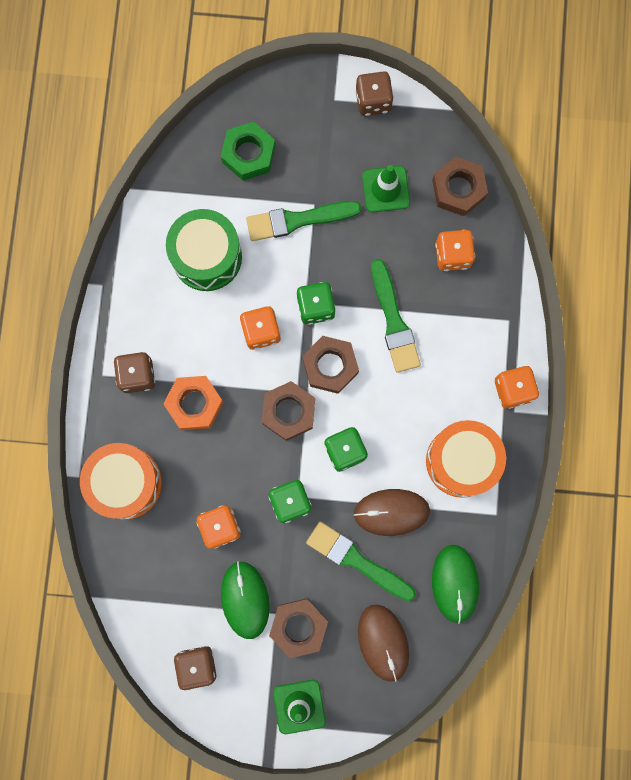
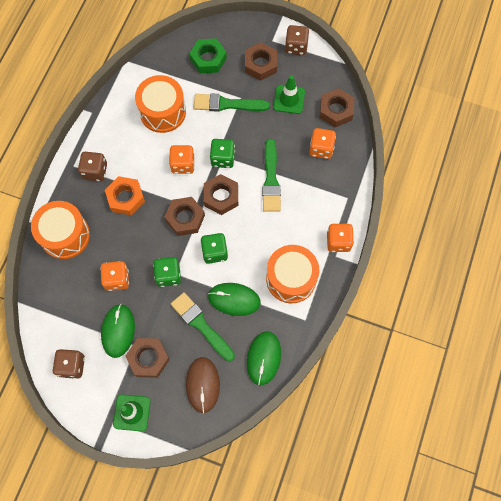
camera: 15 degrees right, 10 degrees down
(207, 257) = (162, 112): green drum -> orange drum
(328, 143) = (260, 64): none -> brown nut
(391, 512) = (234, 299): brown mouse -> green mouse

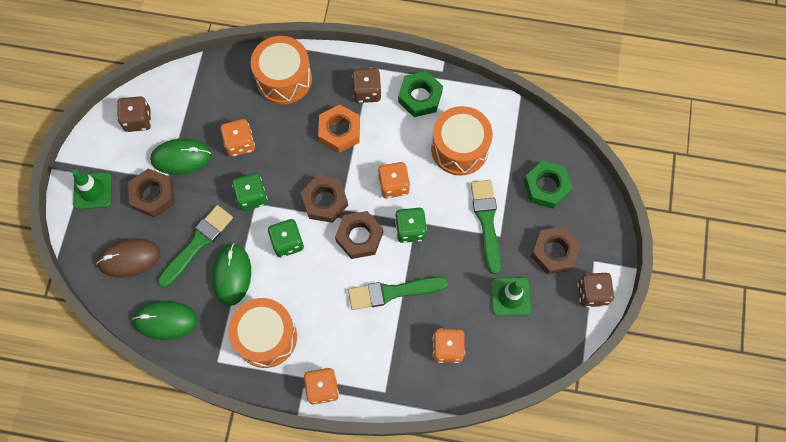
camera: 80 degrees right, 0 degrees up
(110, 132) = (420, 97): none -> green nut
(336, 110) = (507, 360): brown nut -> none

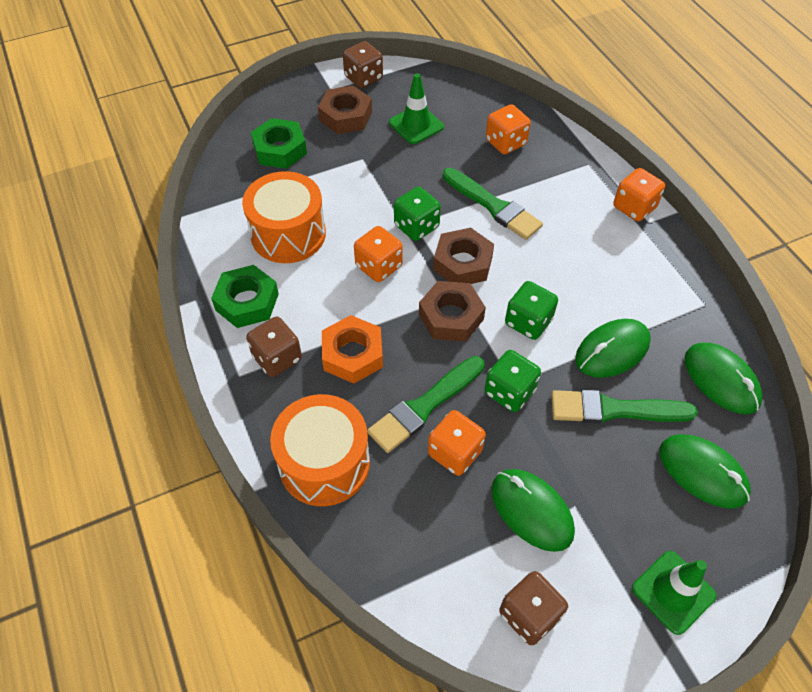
camera: 125 degrees left, 15 degrees down
(129, 258) = (702, 472): brown mouse -> green mouse
(153, 195) = (608, 506): brown nut -> none
(266, 337) = (638, 278): orange drum -> none
(486, 221) = (355, 174): green brush -> green brush (424, 406)

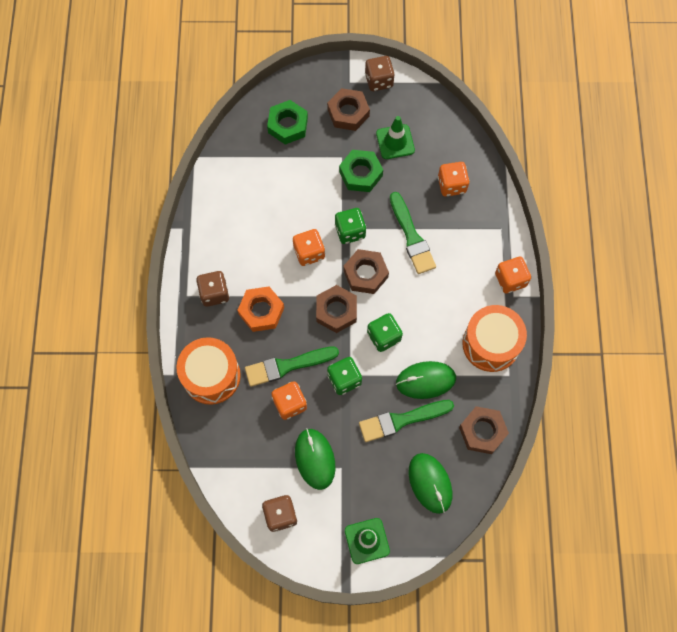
camera: 25 degrees right, 15 degrees up
(247, 302) = (213, 244): green nut -> green nut (360, 174)
(288, 234) = (262, 201): orange drum -> orange drum (491, 344)
(614, 410) = (401, 420): green brush -> green brush turned 45 degrees counterclockwise
(721, 380) = (482, 431): green mouse -> brown nut

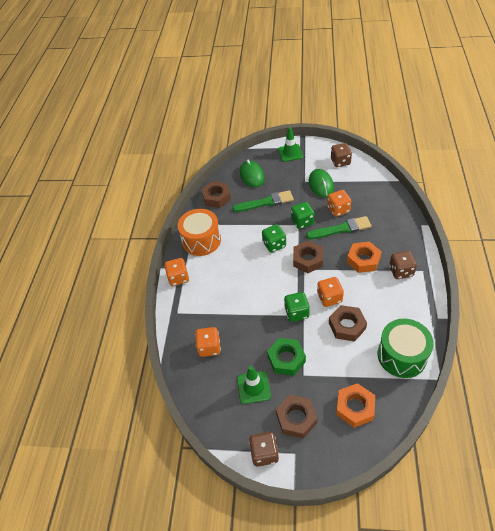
camera: 170 degrees left, 20 degrees down
(211, 376) = (394, 223): orange drum -> none
(231, 181) = (402, 355): none -> green drum
(288, 125) = (355, 407): green nut -> orange nut
(365, 274) = (285, 283): brown nut -> brown nut (347, 326)
(412, 237) = (247, 308): green brush -> none
(425, 380) = (248, 221): green mouse -> none

